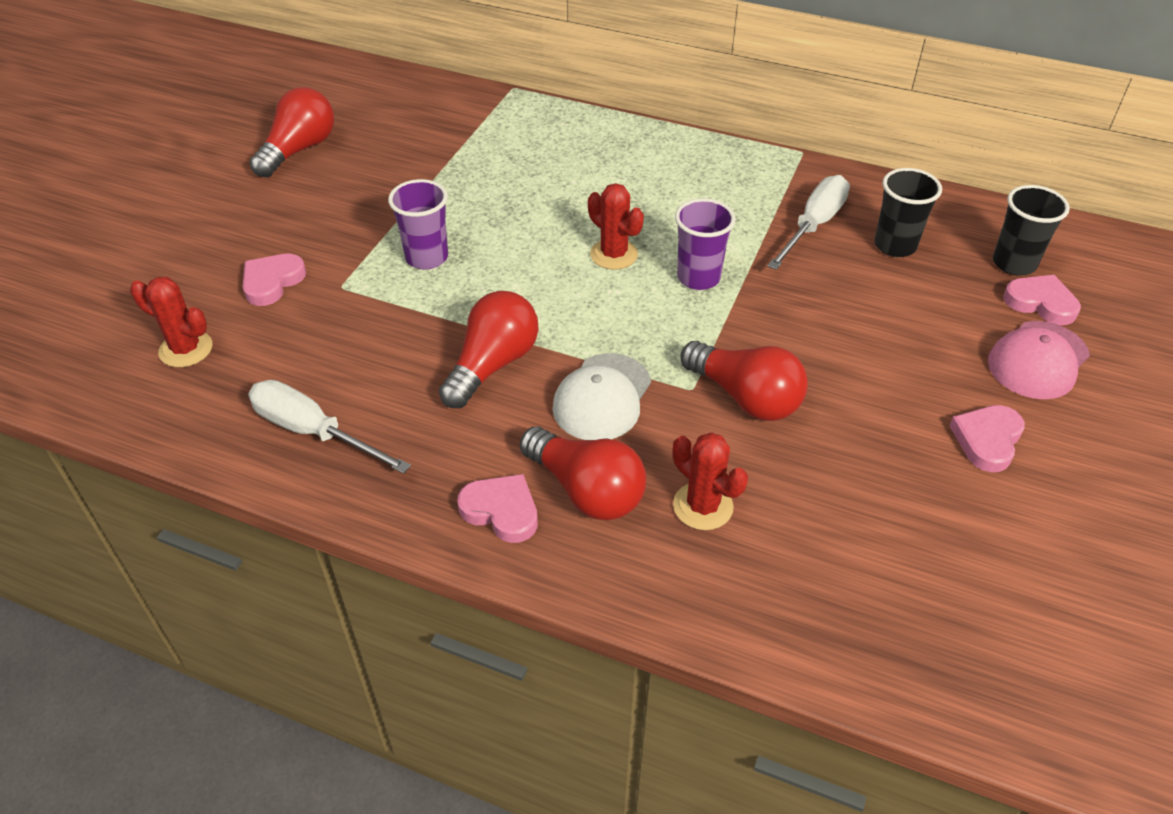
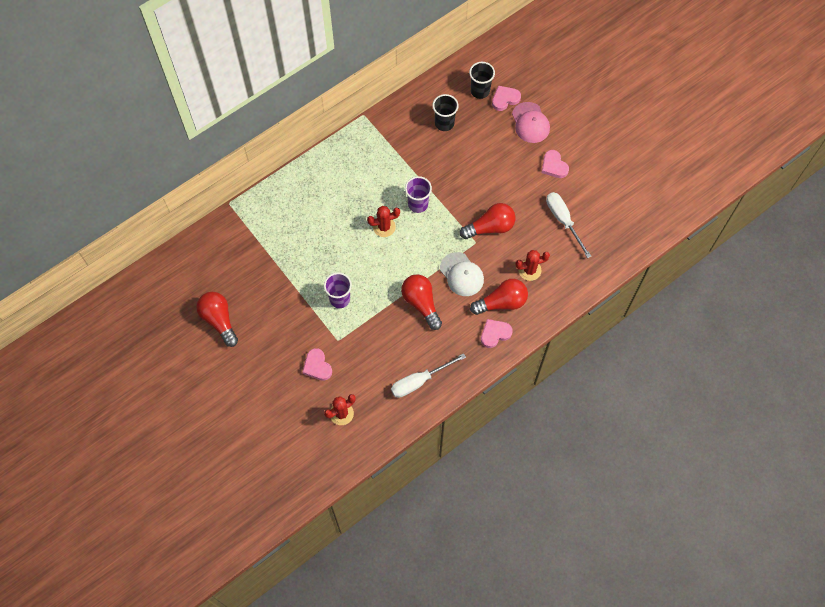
camera: 60 degrees left, 20 degrees up
(813, 225) = (414, 143): white screwdriver -> white screwdriver (563, 221)

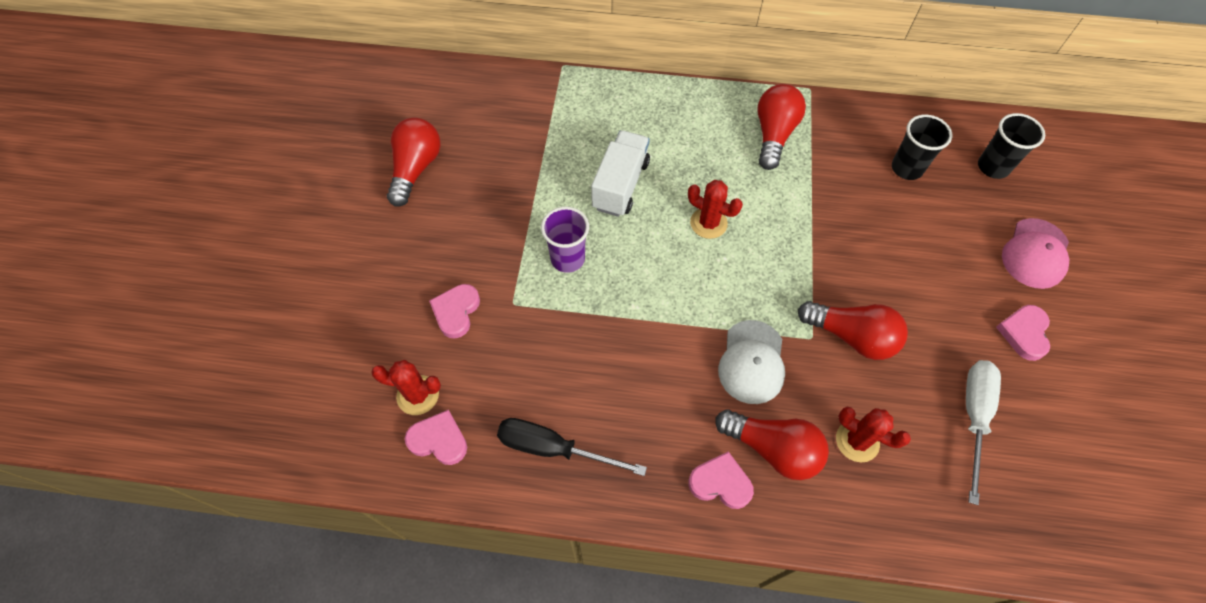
camera: 45 degrees right, 5 degrees down
(326, 243) = (620, 185): none -> white truck
(418, 204) = (778, 231): purple cup -> none
(419, 381) = (553, 448): white screwdriver -> black screwdriver
(421, 303) = (660, 351): red light bulb -> red light bulb (773, 135)
(505, 99) = (1021, 200): pink heart -> pink heart (439, 440)

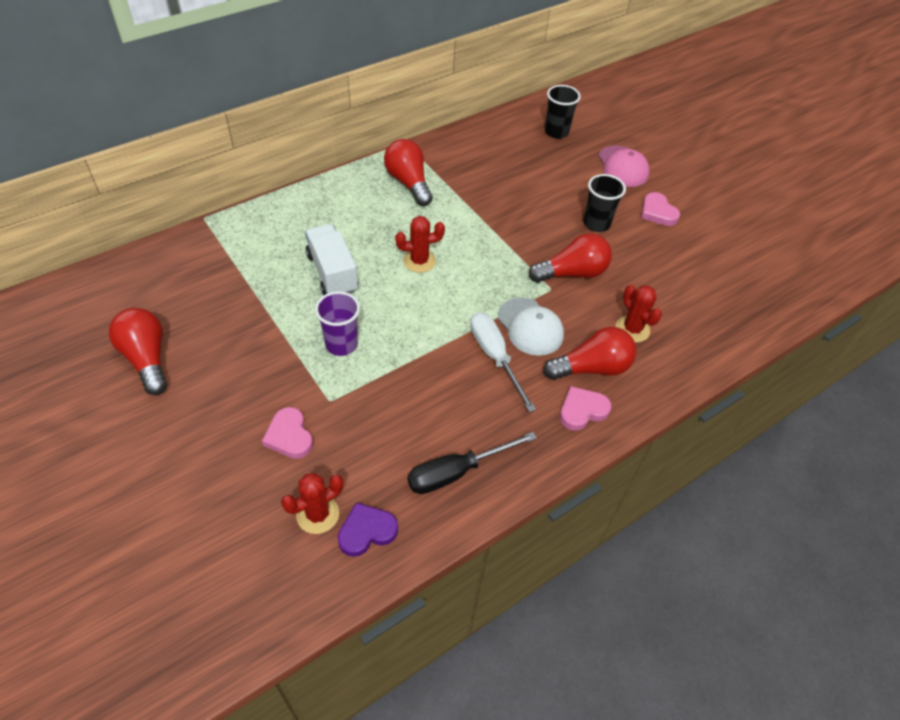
camera: 45 degrees left, 10 degrees down
(439, 440) = (366, 531): pink heart -> purple heart
(857, 441) = (632, 329): red cactus -> red cactus turned 75 degrees clockwise
(906, 168) = (510, 159): black cup -> black cup (596, 224)
(974, 417) = (676, 273): white screwdriver -> white screwdriver (495, 357)

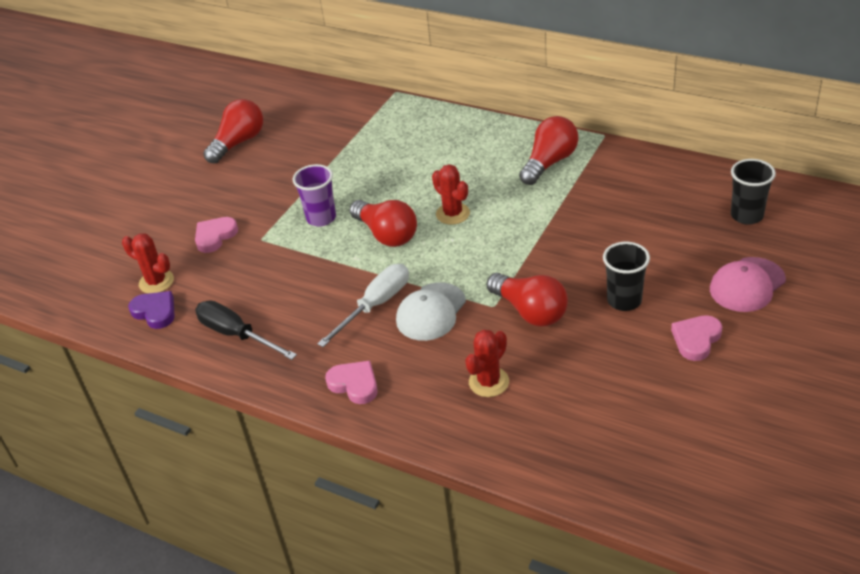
camera: 70 degrees right, 10 degrees down
(332, 273) = (394, 177): white truck -> none
(591, 368) = (412, 371): red light bulb -> red light bulb (386, 234)

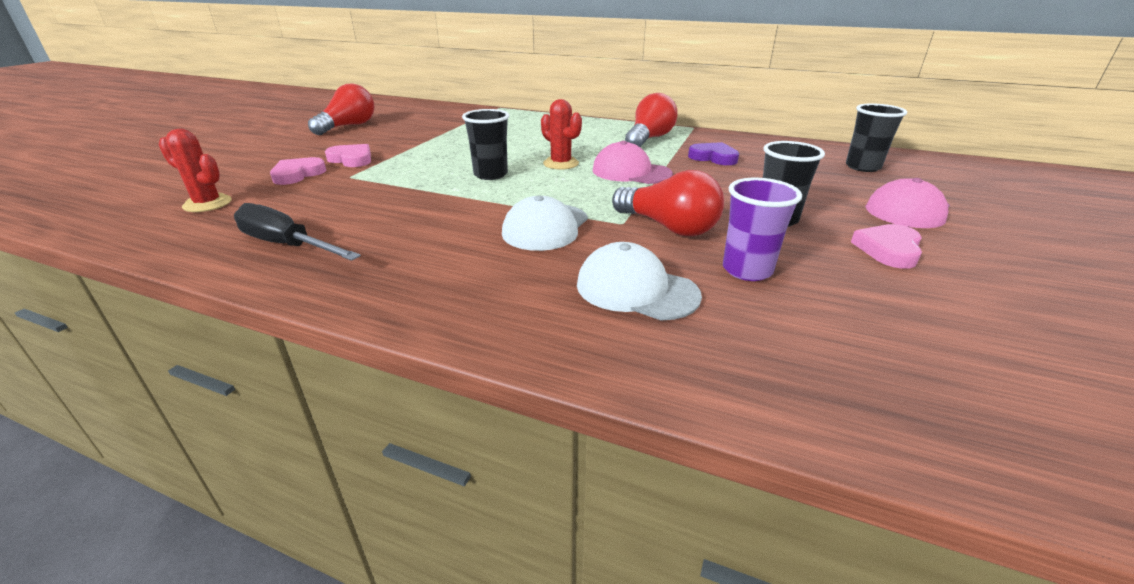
camera: 10 degrees left, 10 degrees down
(155, 312) = (189, 226): purple heart -> purple heart (713, 157)
(321, 218) = (420, 165): purple cup -> purple cup (747, 270)
(354, 384) = (441, 292): pink heart -> pink heart (351, 159)
(375, 305) = (476, 222): white screwdriver -> none
(386, 234) = (490, 175): red light bulb -> black cup
(489, 382) = (636, 289): red cactus -> white cap
(517, 228) = (631, 172): none -> pink cap

